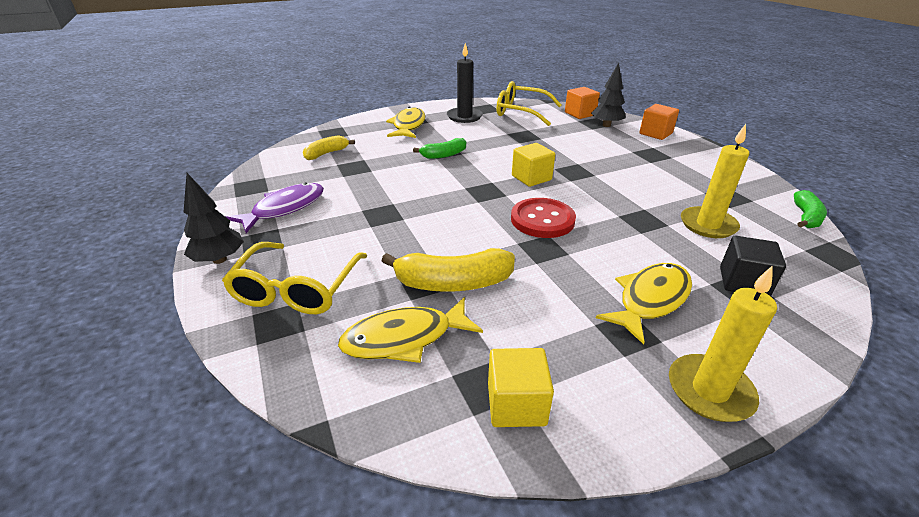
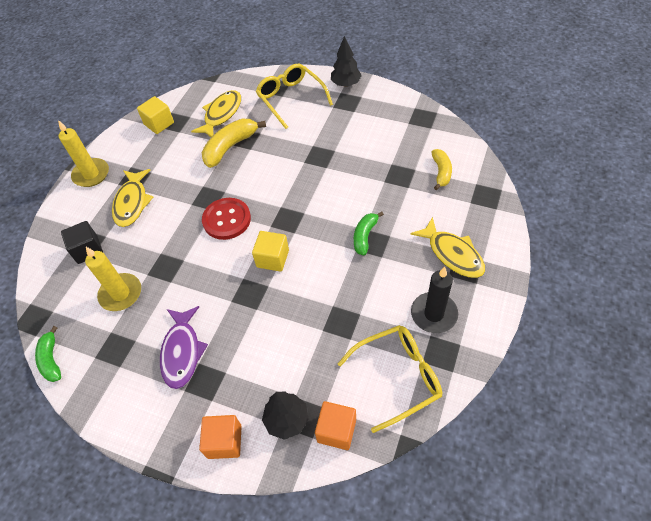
camera: 140 degrees right, 20 degrees up
(285, 208) = (374, 121): purple fish -> purple fish (182, 352)

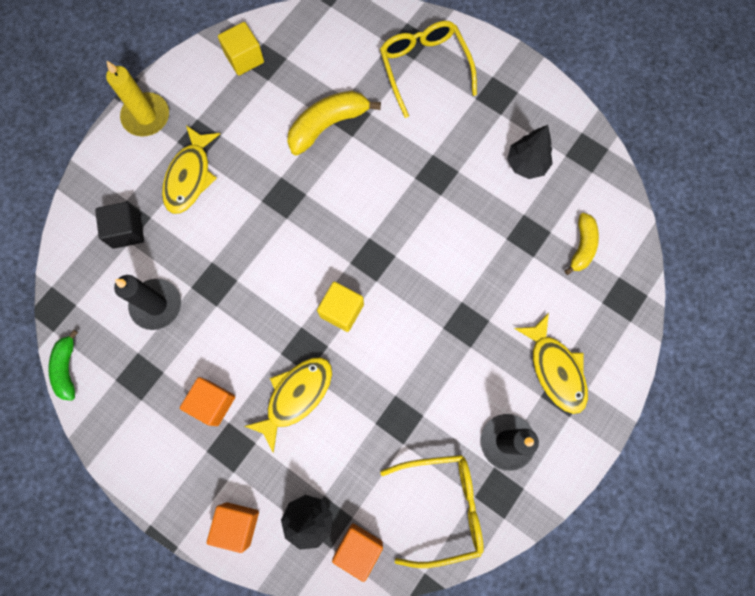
camera: 10 degrees right, 20 degrees up
(121, 294) = (156, 305): yellow candle -> black candle
(182, 352) = (212, 403): purple fish -> orange cube
(221, 114) = (328, 67): yellow fish -> yellow fish (296, 396)
(227, 220) = (299, 237): red button -> none
(346, 84) = (503, 64): black tree -> black tree (526, 164)
(365, 236) = (459, 312): green banana -> none

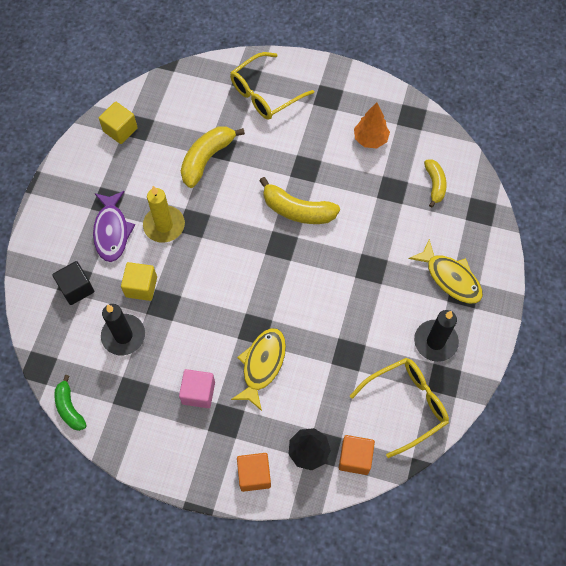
camera: 20 degrees left, 10 degrees down
(146, 116) = (58, 198): yellow candle -> yellow candle (164, 225)
(190, 177) = (112, 231): yellow fish -> purple fish
(212, 403) = (198, 393): orange cube -> pink cube
(342, 310) = (272, 290): yellow cube -> yellow cube (141, 287)
(407, 223) = (297, 210): none -> yellow banana
(424, 67) = (265, 94): yellow glasses -> yellow glasses turned 90 degrees counterclockwise
(526, 164) = (370, 139): black tree -> orange tree

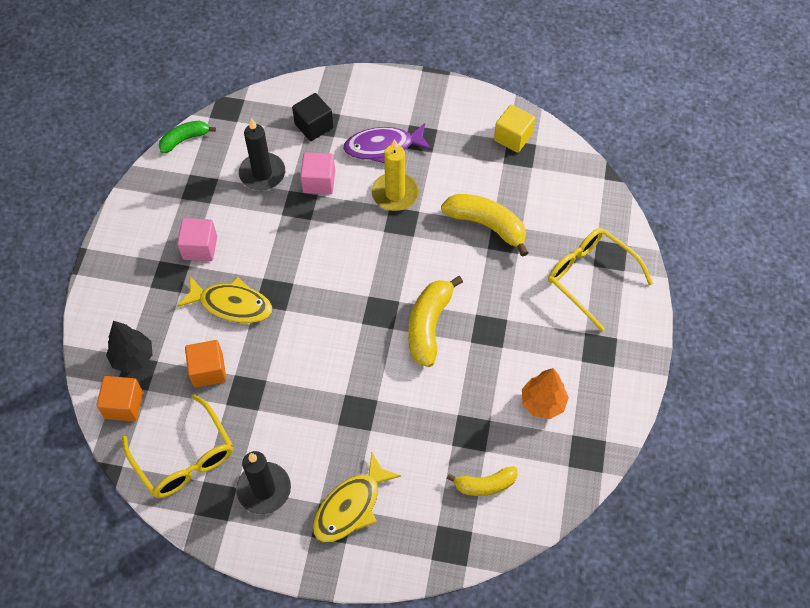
camera: 85 degrees right, 5 degrees down
(141, 287) = (319, 182): yellow cube -> pink cube
(254, 475) = (110, 308): orange cube -> orange cube (208, 370)

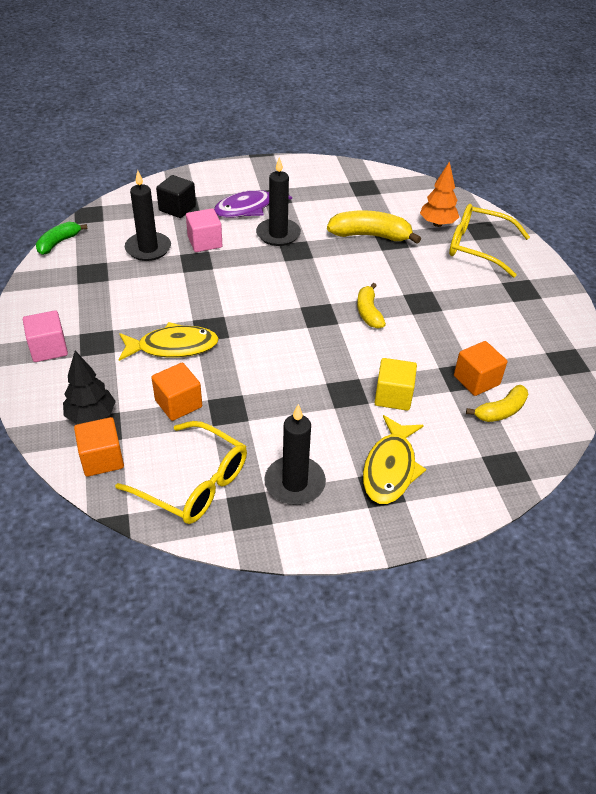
camera: 25 degrees left, 15 degrees down
(200, 247) = (116, 313): pink cube -> pink cube (48, 348)
(395, 194) = (278, 234): yellow candle -> black candle
(429, 326) = (368, 312): yellow banana -> yellow banana, size x0.63
(484, 442) = (476, 380): none -> orange cube
(513, 137) = (352, 179): yellow cube -> yellow cube (393, 396)
(542, 403) = (504, 337): orange tree -> orange tree (437, 224)

